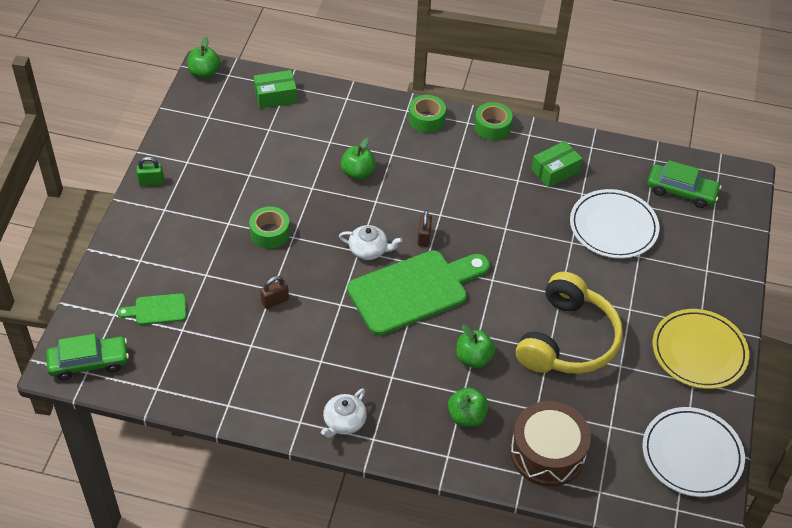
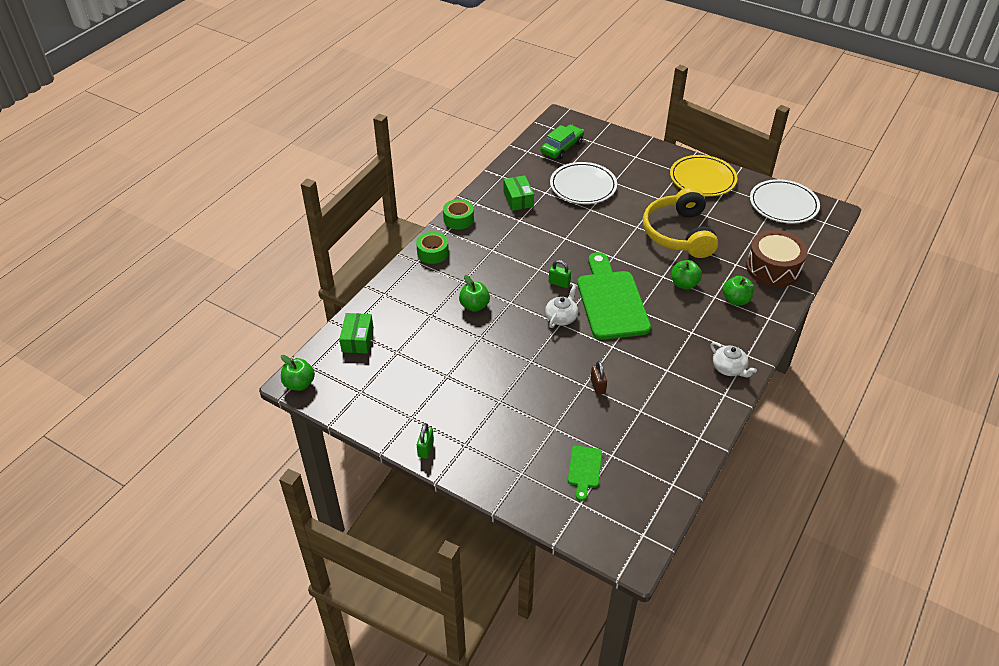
camera: 70 degrees left, 5 degrees down
(89, 363) = (632, 531): green car -> none
(270, 233) = (521, 375): green tape -> none
(424, 237) = (559, 283): brown padlock -> green padlock
(568, 340) = (679, 234): yellow headphones -> yellow headphones turned 135 degrees counterclockwise

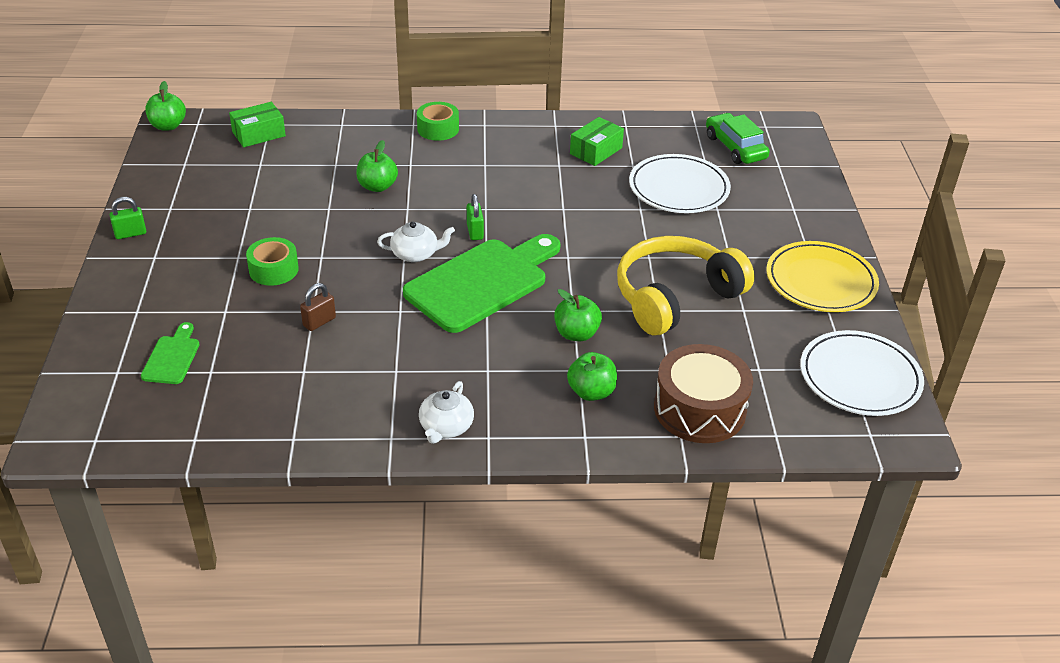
camera: 55 degrees right, 5 degrees down
(458, 219) = (512, 124): green tape -> green tape (273, 270)
(562, 147) = (735, 147): green car -> green car turned 120 degrees counterclockwise
(584, 469) = (172, 357): green cutting board -> green cutting board turned 120 degrees clockwise

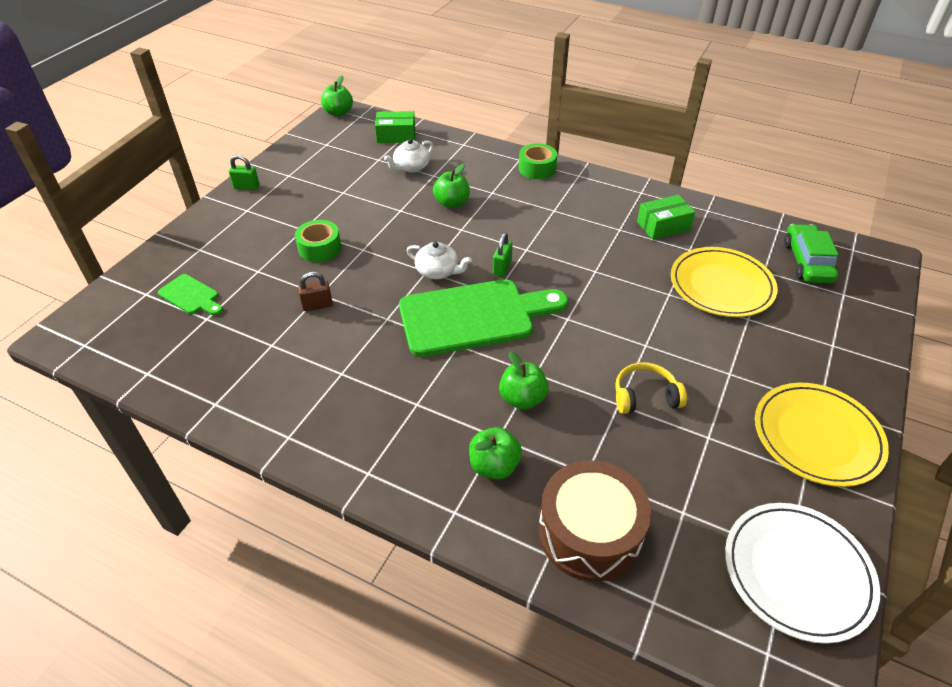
camera: 30 degrees right, 5 degrees up
(172, 357) = (191, 296): green cutting board -> green cutting board turned 90 degrees clockwise
(446, 427) = (340, 446): white teapot -> white teapot (411, 167)
(675, 297) = (645, 396): yellow headphones -> yellow headphones, size x0.50
(679, 188) = (721, 285): white plate -> yellow plate

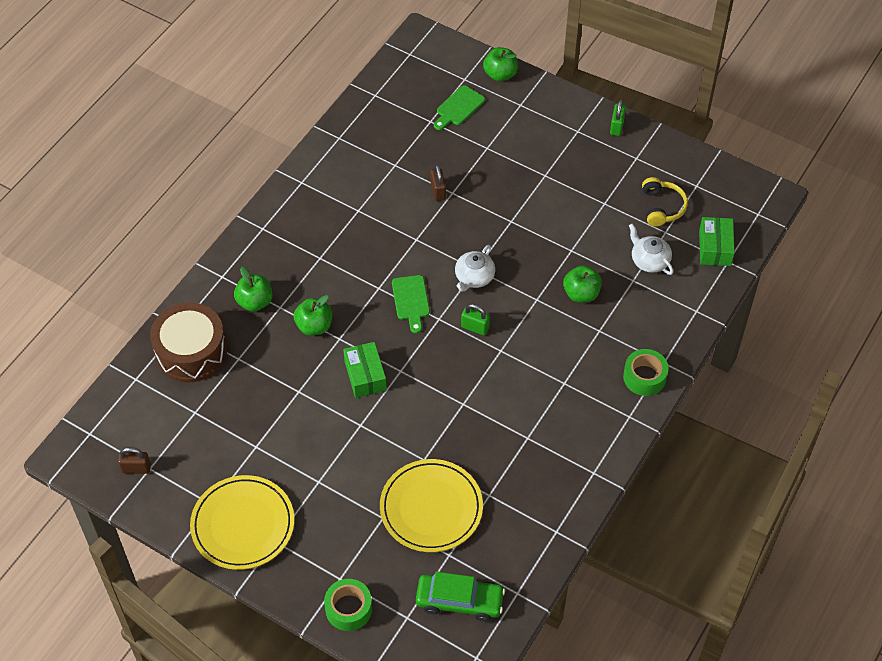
camera: 95 degrees right, 10 degrees up
(320, 248) = (515, 189): green tape -> green tape (348, 609)
(338, 113) = (765, 194): green apple -> green apple (500, 74)
(474, 317) = (411, 300): green cutting board -> green cutting board, size x0.45
(645, 396) = (303, 411): yellow headphones -> yellow headphones (662, 207)
(663, 226) = (530, 479): green box -> green box (365, 376)
(797, 572) = (136, 468): white plate -> brown padlock

